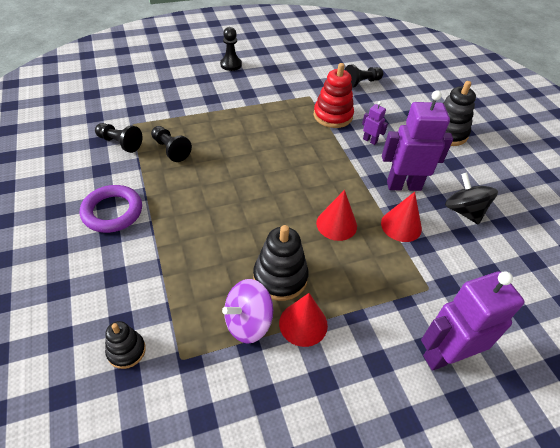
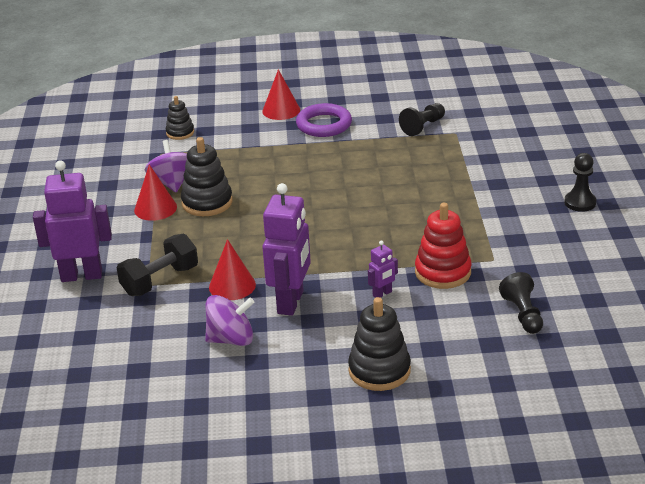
camera: 110 degrees right, 15 degrees down
(171, 149) = (404, 154): black pawn -> none
(336, 224) = (254, 243): red cone -> red cone (281, 110)
(419, 280) = (160, 281): none -> black dumbbell
(445, 355) = (81, 275): purple robot -> purple robot turned 90 degrees counterclockwise
(464, 211) = (231, 339): black spinning top -> purple spinning top

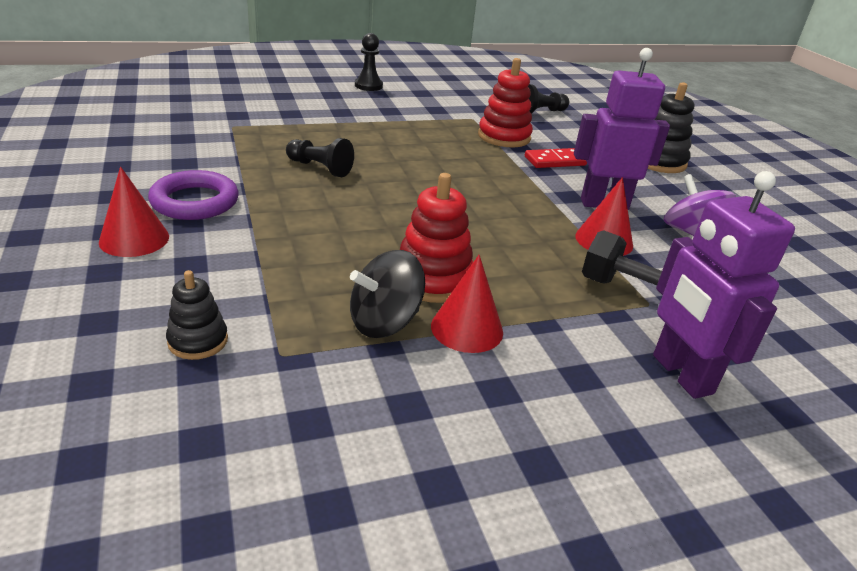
camera: 110 degrees left, 0 degrees up
(172, 183) = (384, 322): purple spinning top -> black spinning top
(207, 202) = (433, 279): black stacking toy -> red stacking toy
(382, 294) = (555, 161): purple robot -> red domino
(423, 127) = (213, 141): black pawn -> black pawn (320, 168)

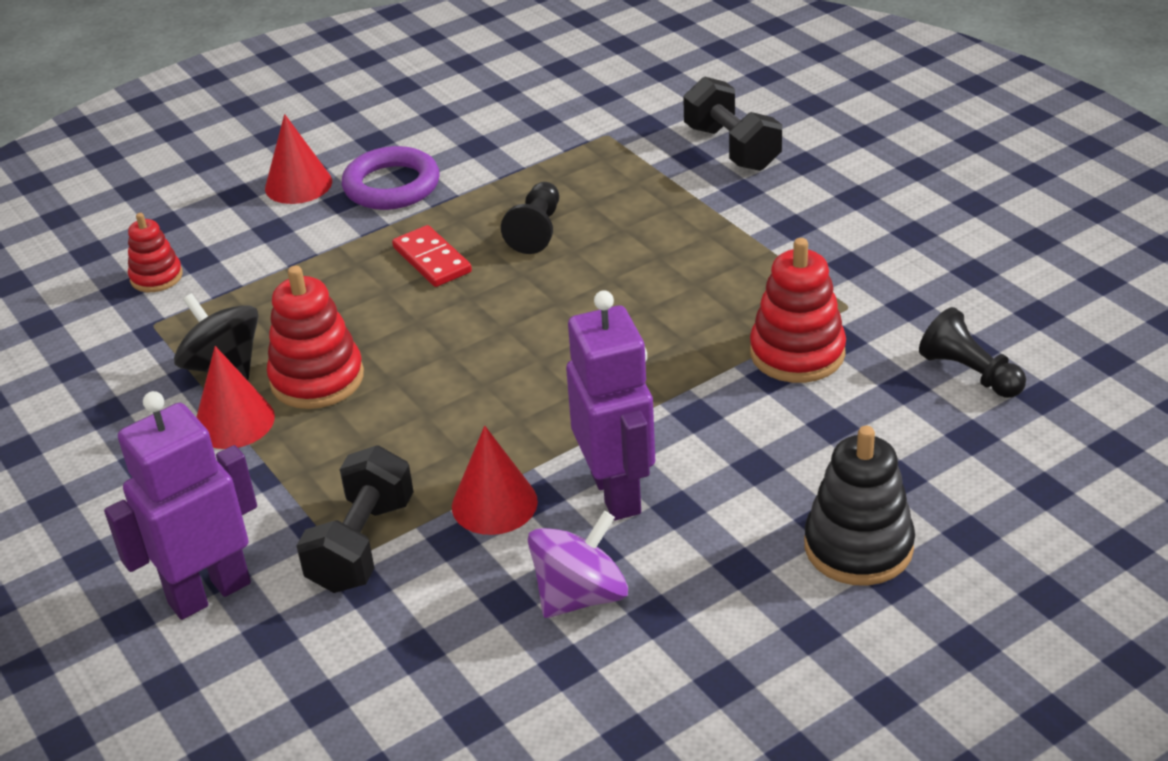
camera: 80 degrees right, 5 degrees up
(198, 341) = (156, 277): black stacking toy -> red stacking toy
(295, 103) = (732, 148): none -> black dumbbell
(368, 86) = (881, 179): black pawn -> none
(555, 161) = (743, 422): red domino -> red domino (432, 260)

